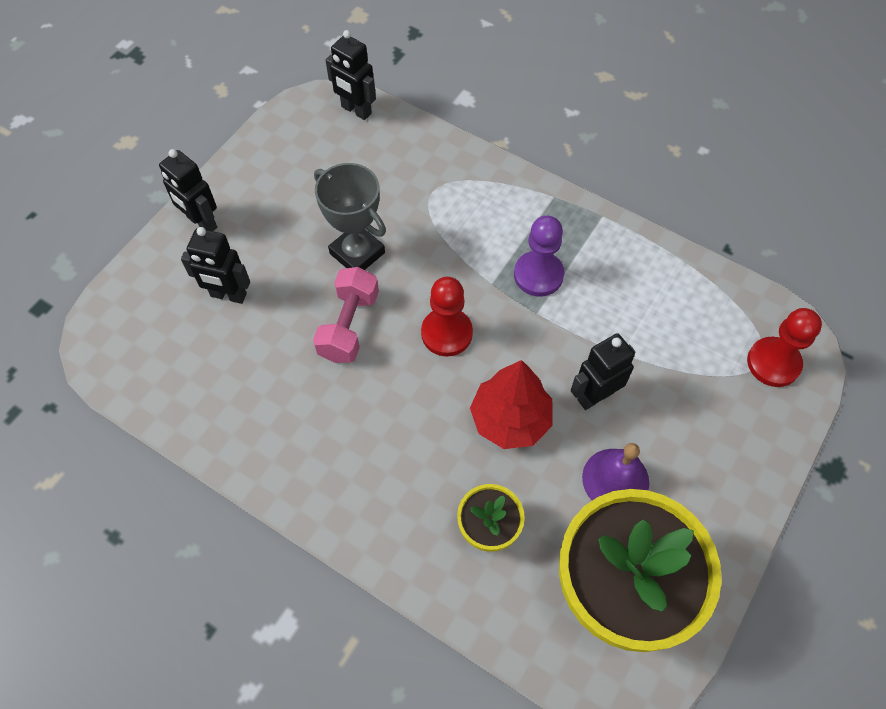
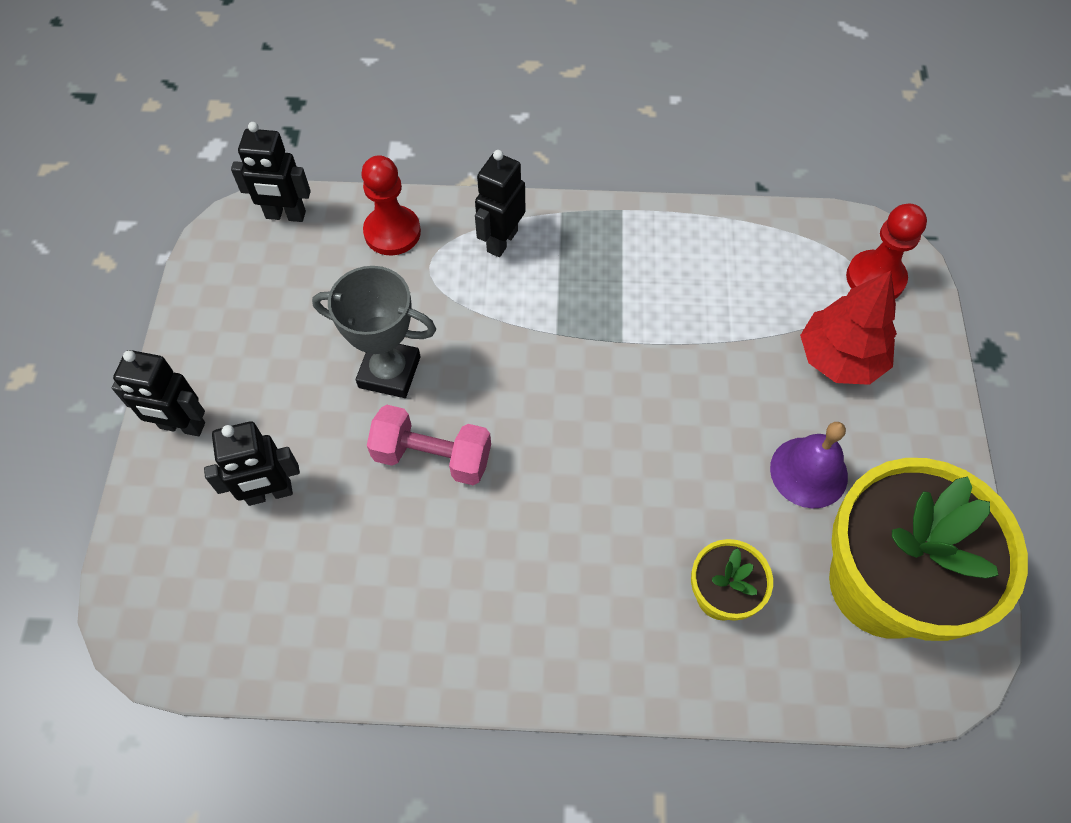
camera: 30 degrees left, 0 degrees up
(349, 326) = (432, 456): pink dumbbell -> pink dumbbell turned 60 degrees counterclockwise
(446, 333) = (543, 410): red pawn -> red pawn (392, 232)
(510, 419) = (668, 467): red tree -> red tree (840, 358)
(538, 275) = (598, 301): purple pawn -> none
(595, 396) = (734, 397): black robot -> black robot (501, 241)

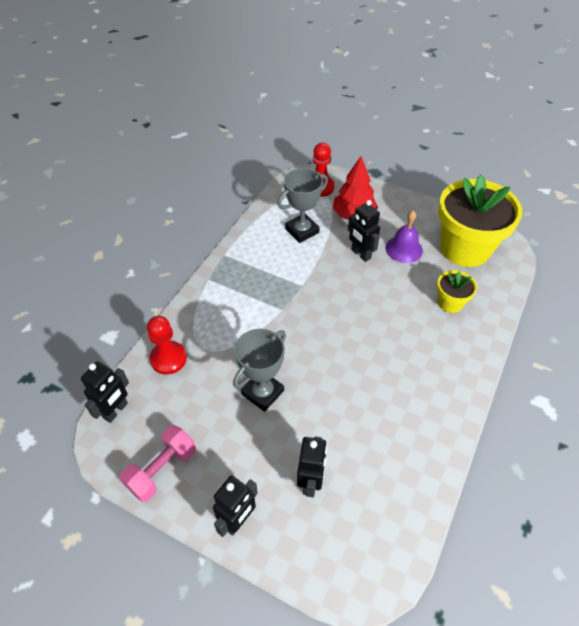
camera: 65 degrees left, 10 degrees down
(432, 456) = (326, 390): pink dumbbell -> pink dumbbell (162, 469)
(501, 241) = (209, 310): black robot -> black robot (360, 254)
(745, 293) = (302, 231): none -> grey trophy

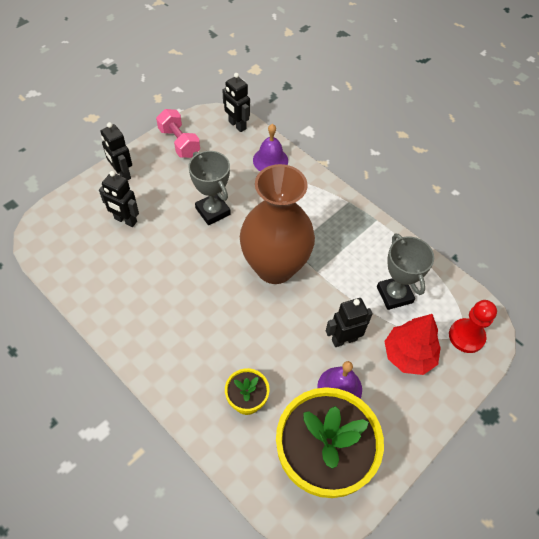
camera: 105 degrees right, 5 degrees up
(168, 359) = (270, 160): red pawn -> purple bell
(311, 317) = (275, 267): none -> brown vase

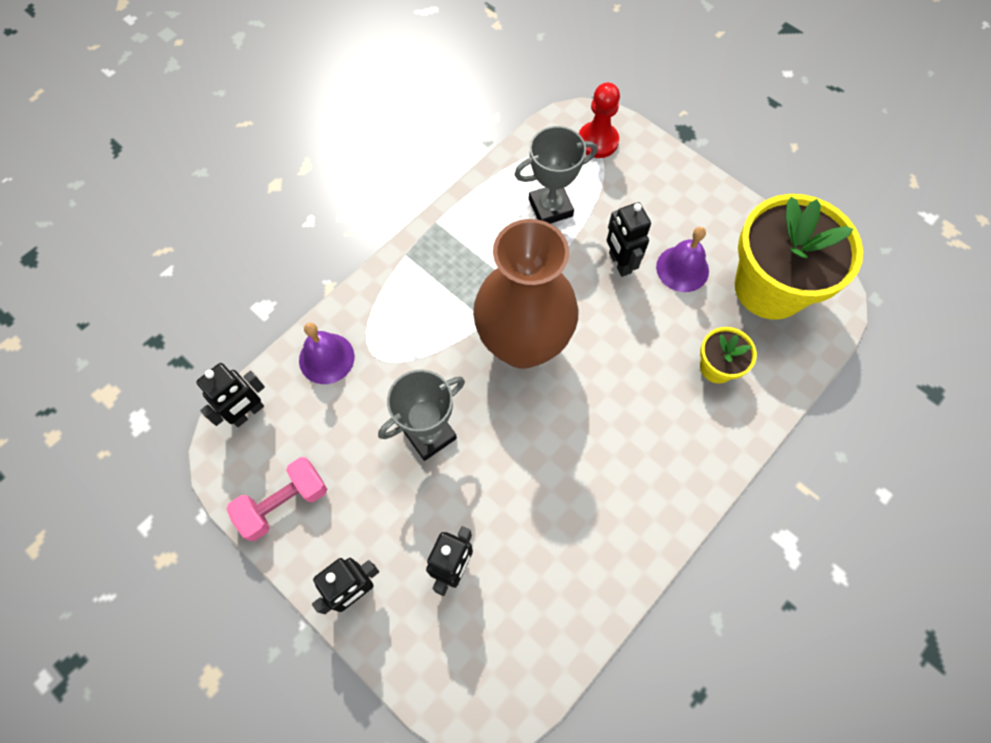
camera: 90 degrees left, 10 degrees up
(408, 355) = (630, 198): red tree -> none

